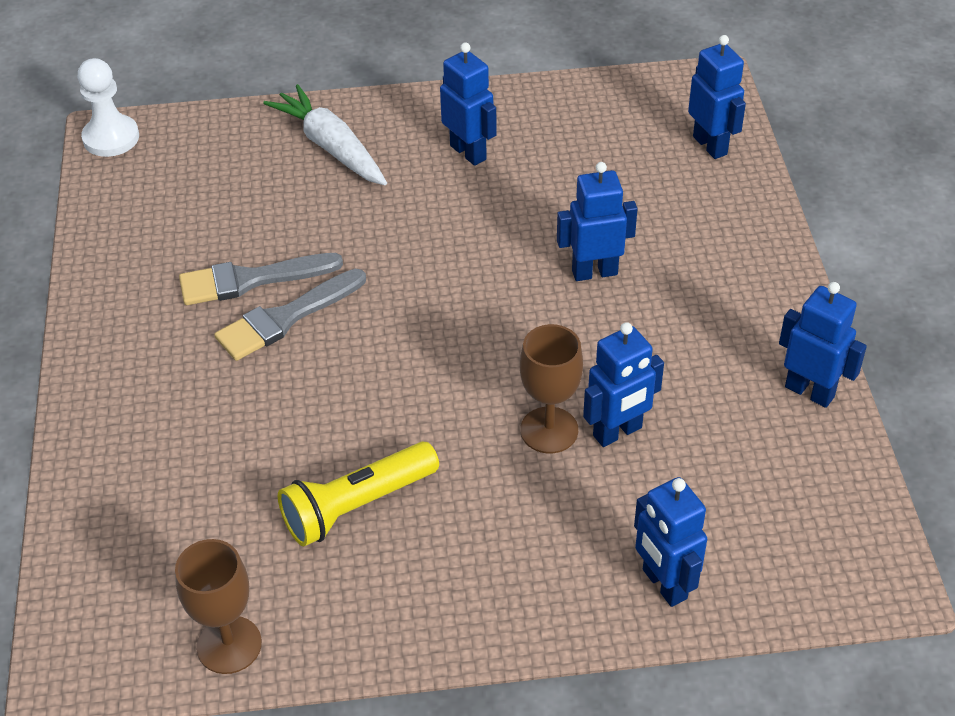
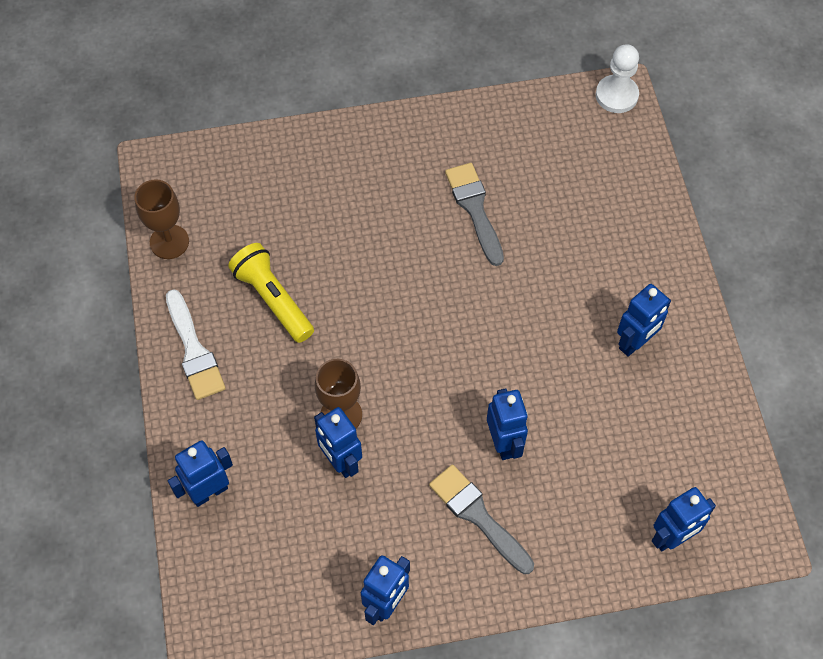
camera: 85 degrees right, 15 degrees up
(285, 318) = (438, 236): grey brush -> grey brush (478, 516)
(331, 147) = (627, 243): white carrot -> none
(432, 607) = (194, 350): none -> white brush

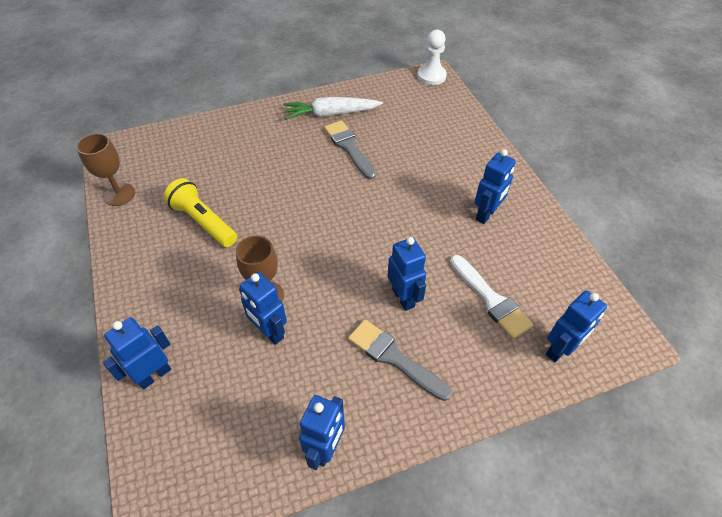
camera: 10 degrees left, 10 degrees down
(194, 350) = (139, 266): white brush -> white brush (491, 299)
(458, 147) = (331, 114): none -> white carrot

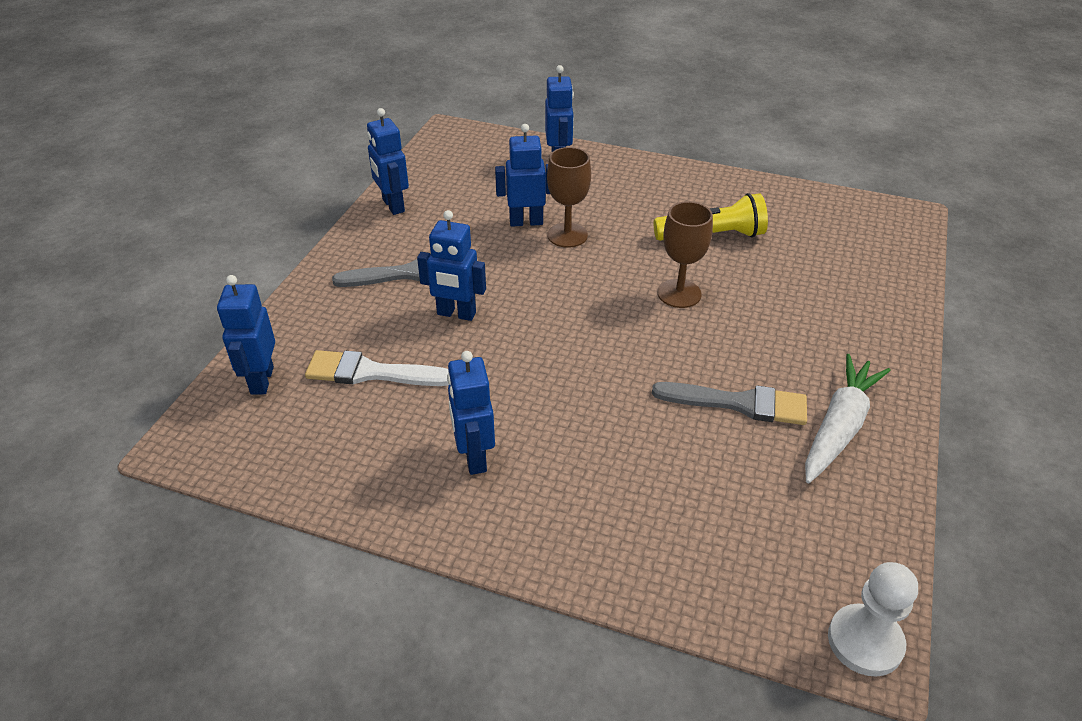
camera: 130 degrees right, 10 degrees down
(119, 194) = (811, 201): brown goblet -> brown goblet (679, 293)

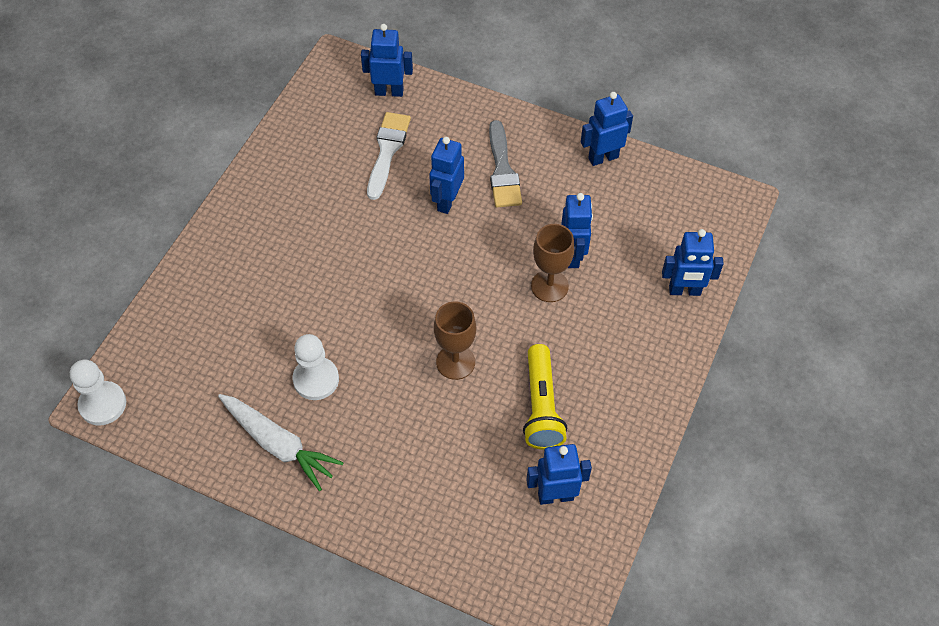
camera: 95 degrees right, 15 degrees up
(474, 457) = (295, 209): blue robot -> blue robot (555, 496)
(739, 403) = (316, 379): grey brush -> white pawn

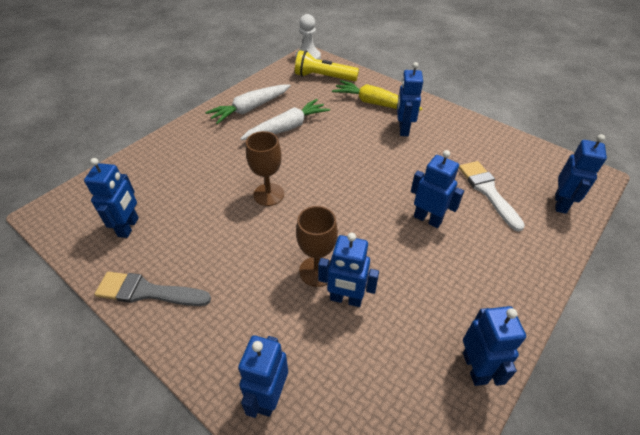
camera: 105 degrees right, 10 degrees down
(231, 282) = (374, 103): none -> yellow carrot
(288, 241) = (403, 129): none -> blue robot
(316, 379) = (287, 128): white pawn -> white carrot
(387, 151) = (488, 191): white brush -> white brush turned 135 degrees counterclockwise
(502, 170) = (461, 267): grey brush -> grey brush (147, 292)
(541, 406) = (204, 236): yellow flashlight -> yellow flashlight (323, 77)

